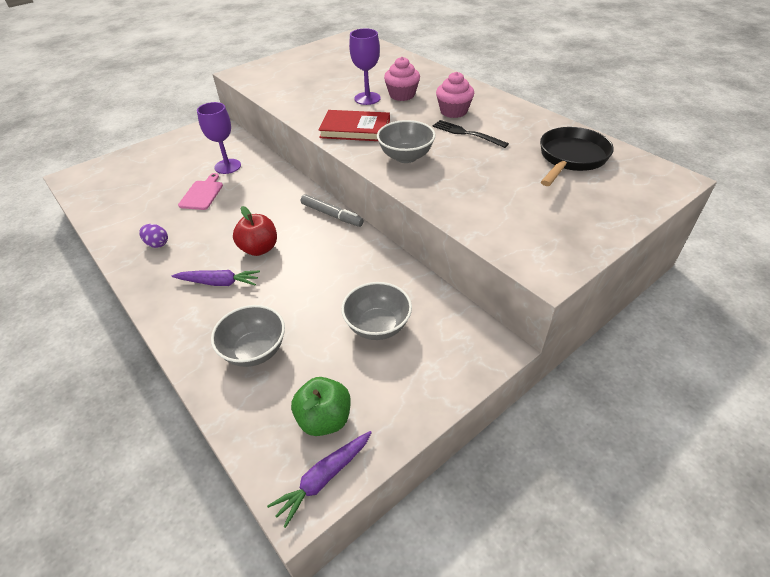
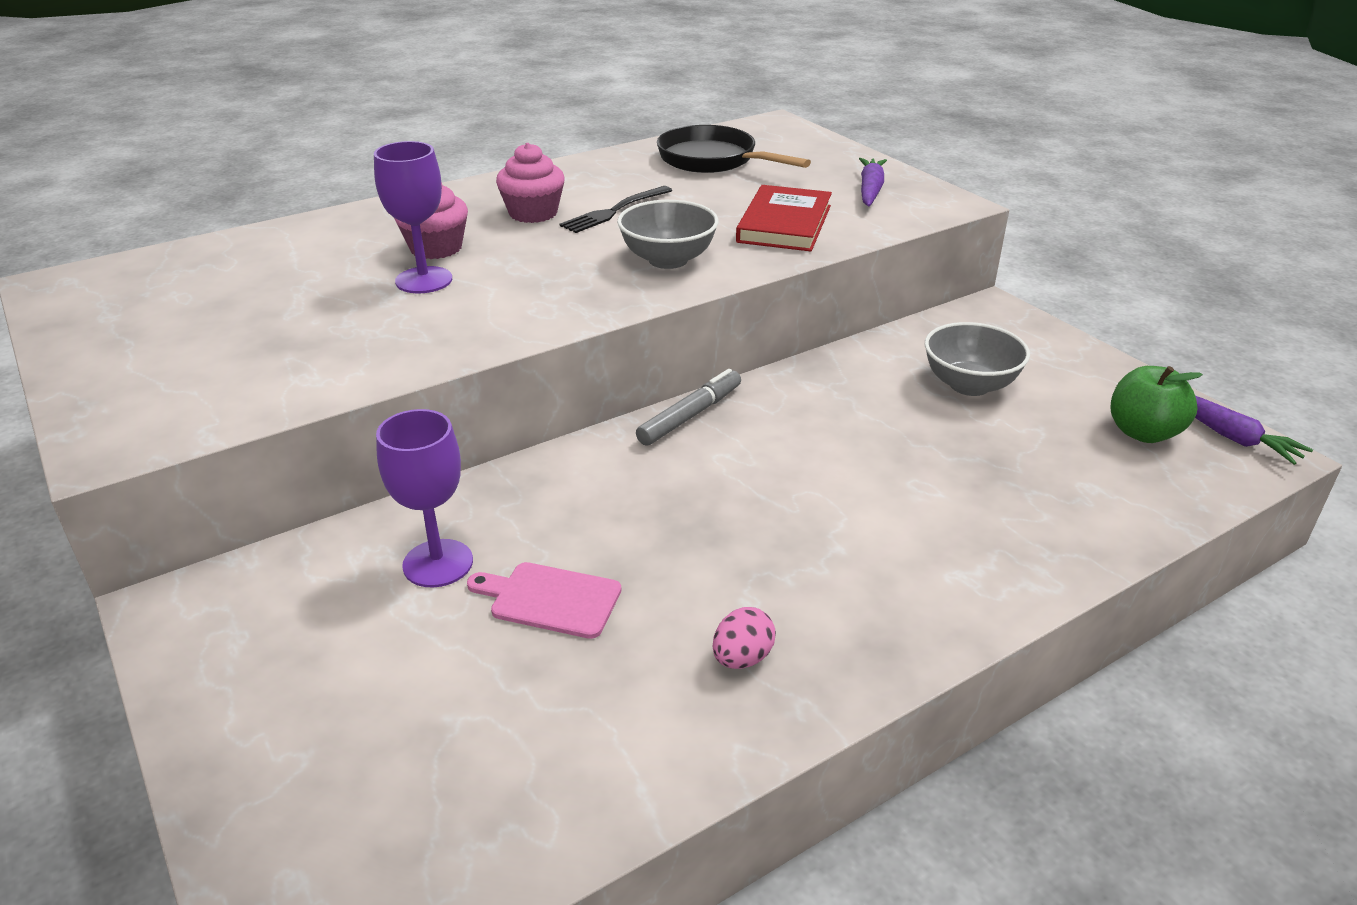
camera: 85 degrees left, 10 degrees down
(157, 244) = (742, 658): purple egg -> pink egg
(219, 283) = (878, 547): purple carrot -> purple carrot (870, 190)
(254, 351) = (1040, 496): grey bowl -> none
(259, 249) = (780, 500): red apple -> none
(355, 129) = (547, 297): red book -> red book (784, 224)

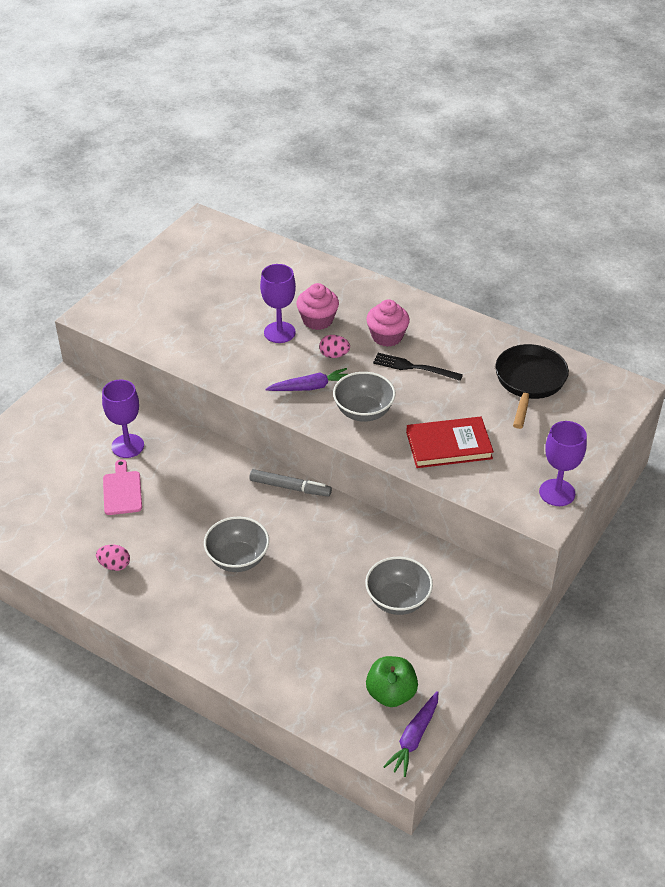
camera: 65 degrees right, 10 degrees up
(526, 253) = (334, 355): none -> pink egg
(812, 503) = (238, 559): none -> grey bowl
(870, 190) = (536, 471): purple carrot -> purple carrot (310, 387)
(913, 188) = (557, 492): none -> purple goblet

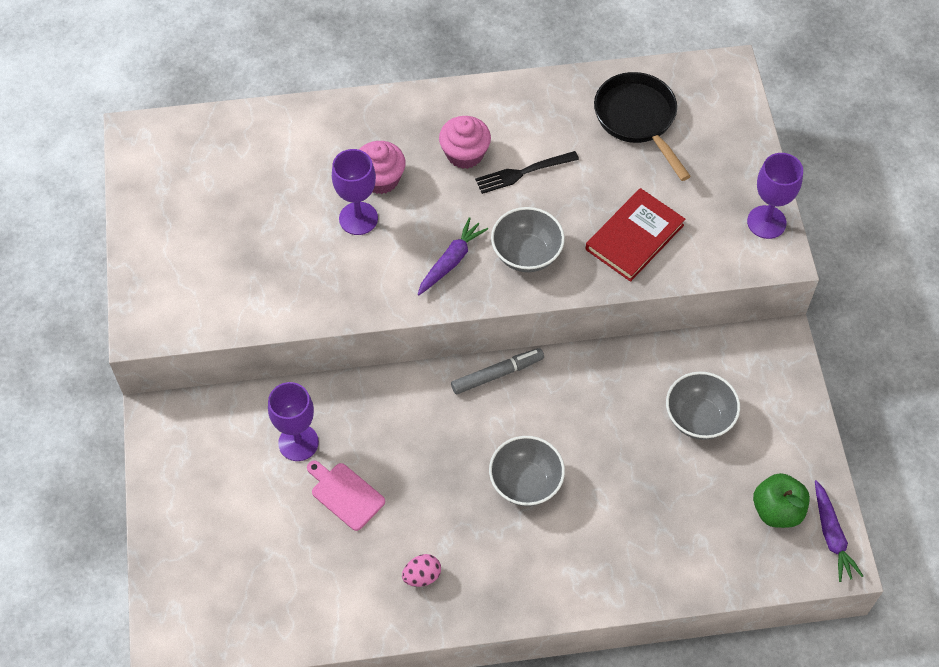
camera: 40 degrees left, 15 degrees up
(334, 355) = (436, 209): pink egg -> none

